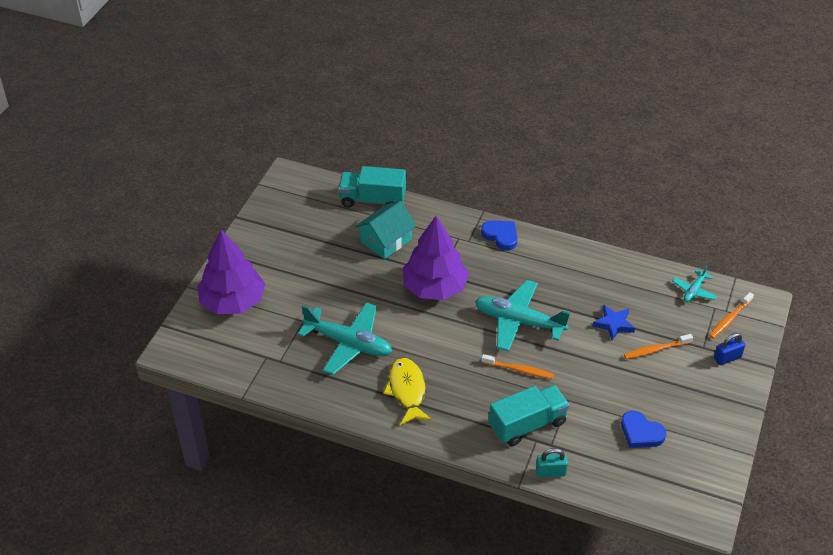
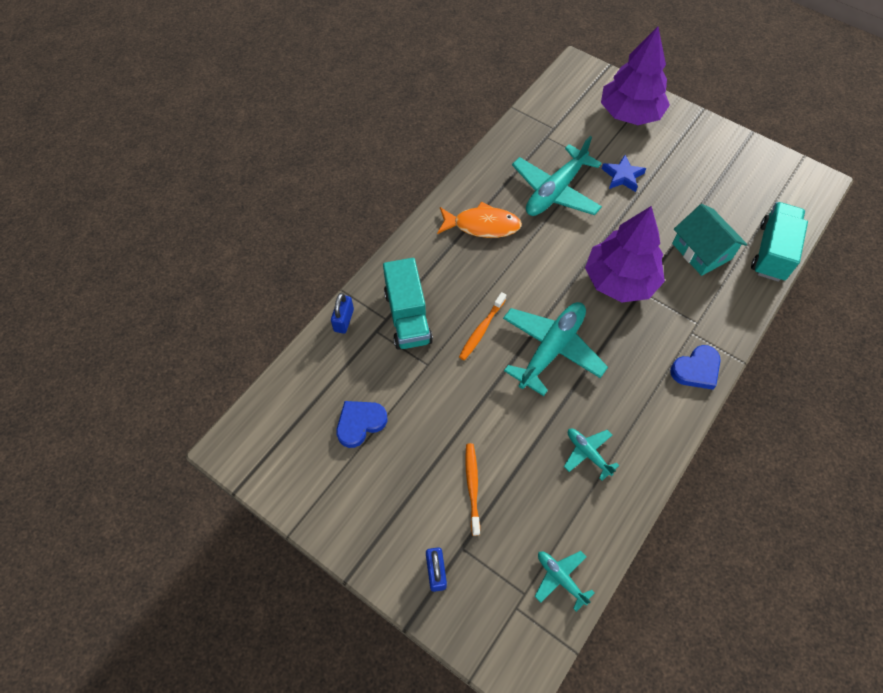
camera: 105 degrees right, 15 degrees up
(407, 390) = (482, 225): yellow fish -> orange fish
(550, 472) = (343, 320): turquoise padlock -> blue padlock
(597, 288) = (587, 453): none -> turquoise plane
(613, 324) = (524, 451): blue star -> blue star (622, 176)
(729, 319) = (500, 606): orange toothbrush -> none

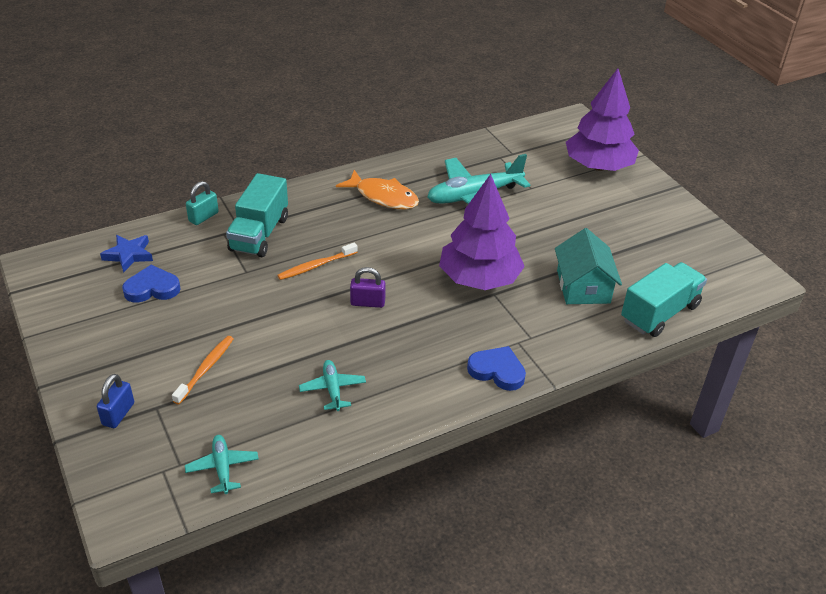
camera: 25 degrees right, 20 degrees down
(343, 320) = (203, 217): blue padlock -> turquoise padlock
(551, 349) = (367, 303): turquoise plane -> purple padlock
(622, 176) = (550, 207): blue star -> blue star (129, 255)
(696, 369) = (497, 371): blue heart -> blue heart turned 150 degrees counterclockwise

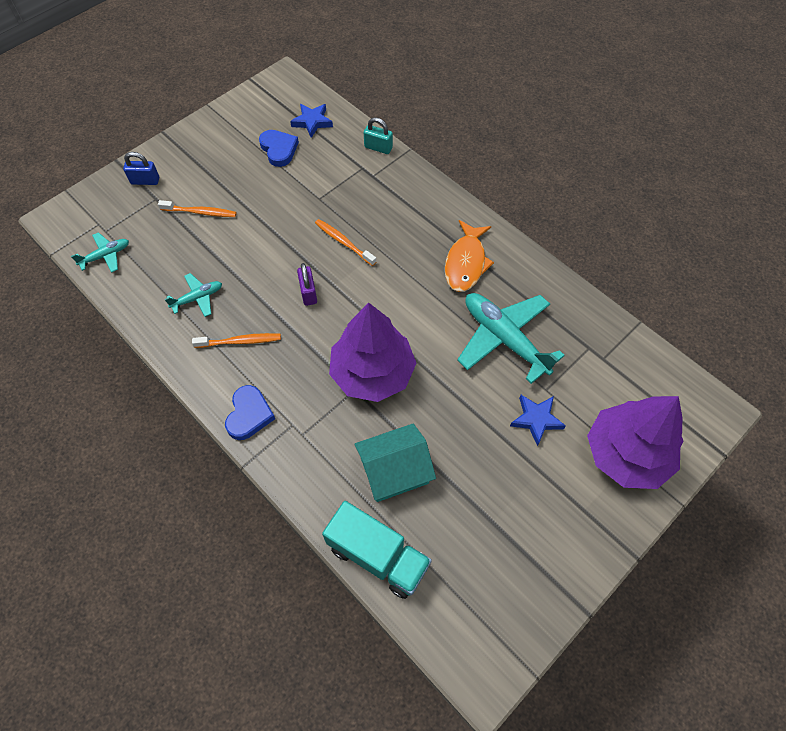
camera: 75 degrees right, 20 degrees up
(259, 234) = (371, 191): turquoise truck -> none
(406, 363) = (240, 341): none -> orange toothbrush
(557, 200) = (536, 419): none -> blue star

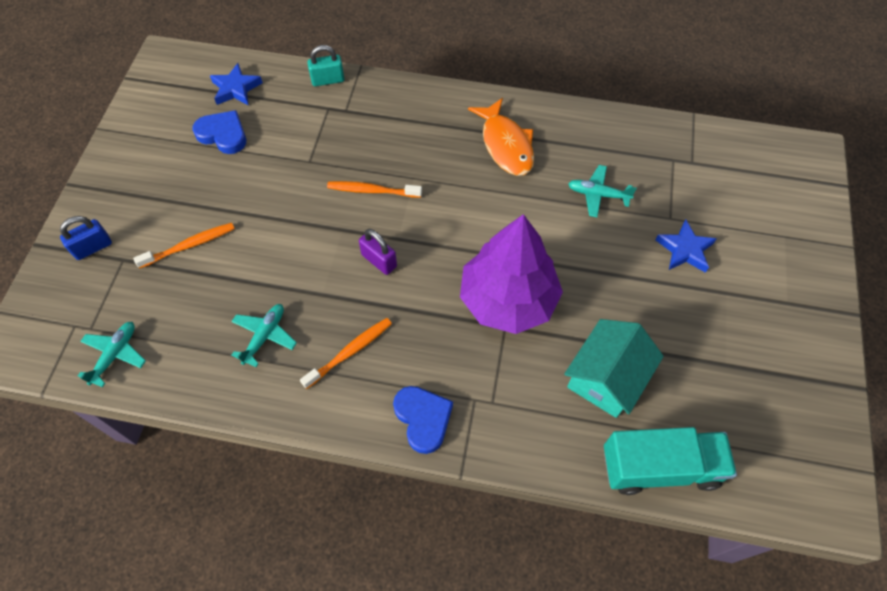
camera: 35 degrees left, 0 degrees up
(504, 339) = (598, 194): turquoise plane -> turquoise plane, size x0.50
(626, 454) = (778, 232): purple tree -> none

